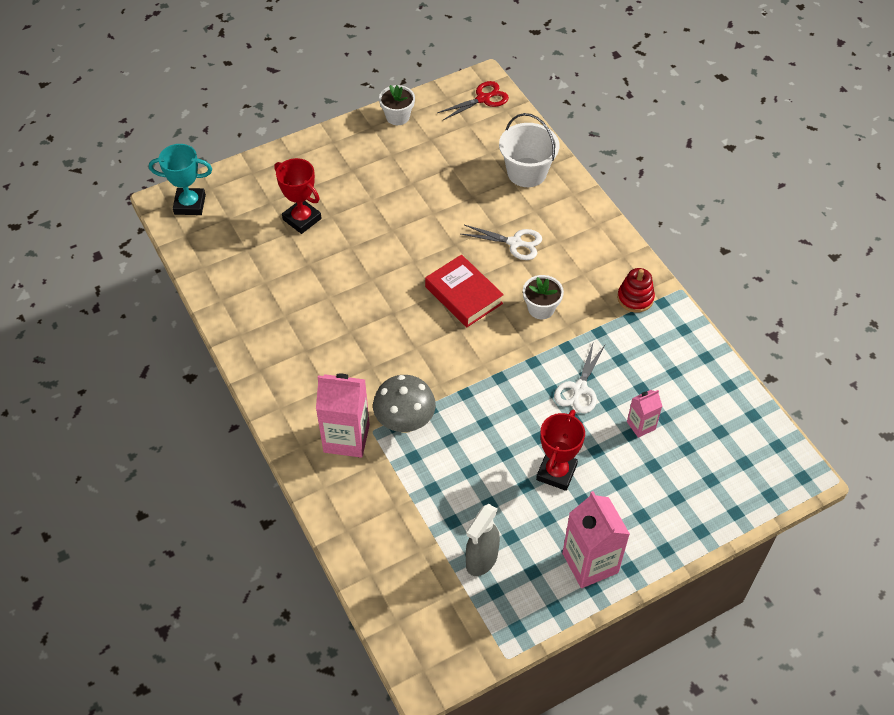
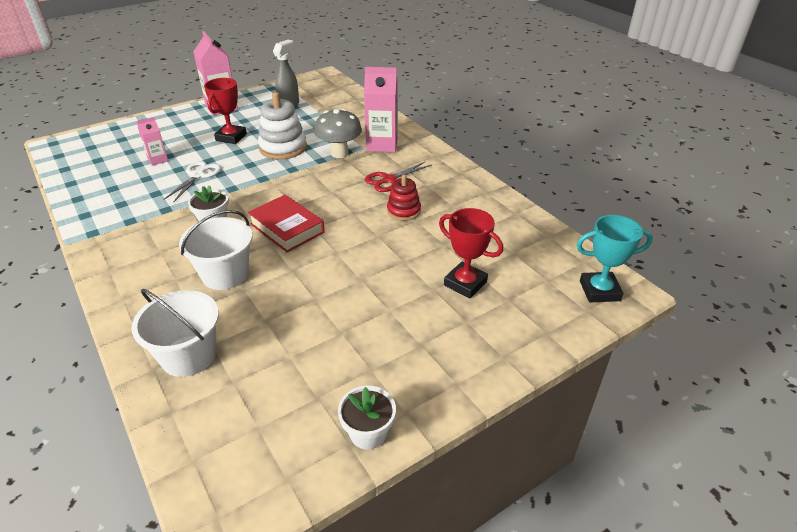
camera: 175 degrees right, 15 degrees down
(480, 441) = (283, 148): none -> white stacking toy
(483, 99) = (226, 481): red scissors -> red scissors (389, 180)
(515, 243) = (225, 274): white scissors -> white bucket
(635, 298) = (117, 235): red stacking toy -> red stacking toy (403, 211)

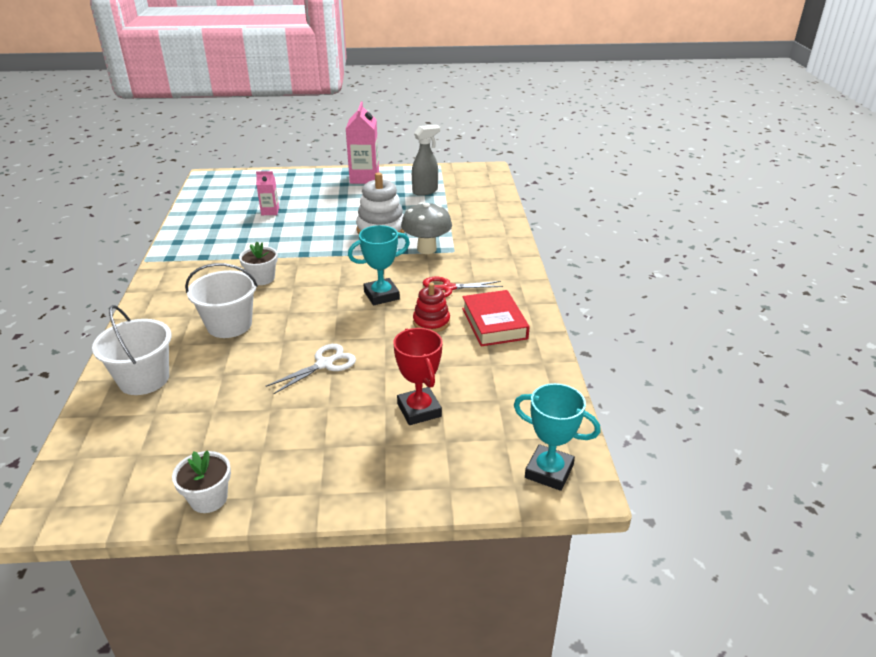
camera: 30 degrees right, 5 degrees down
(198, 175) = (288, 234): white scissors -> white scissors (325, 364)
(231, 137) = (346, 208): red trophy -> none
(287, 228) = (314, 303): red book -> red book (494, 323)
(340, 202) = (381, 295): none -> turquoise trophy
(382, 144) = (475, 252): pink carton -> none

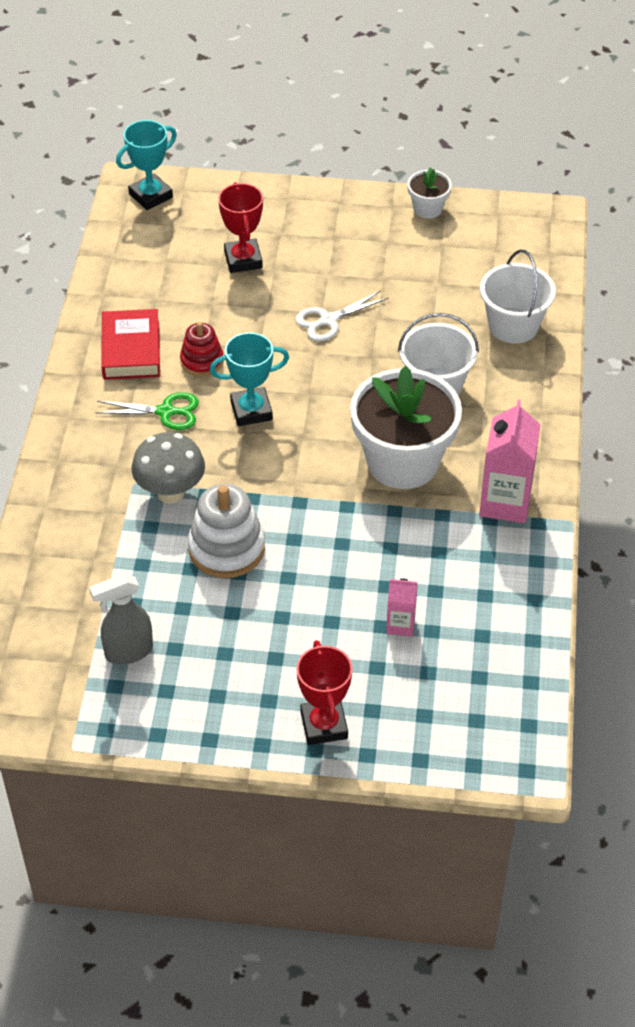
camera: 170 degrees left, 15 degrees up
(262, 278) = (403, 461): white flower pot -> white flower pot, size x2.18
(313, 179) = (324, 725): none -> red trophy
(364, 178) = (228, 716): pink carton -> pink carton (505, 502)
(447, 288) = (166, 412): red scissors -> green scissors
(549, 471) = (151, 196): turquoise trophy -> turquoise trophy turned 75 degrees counterclockwise

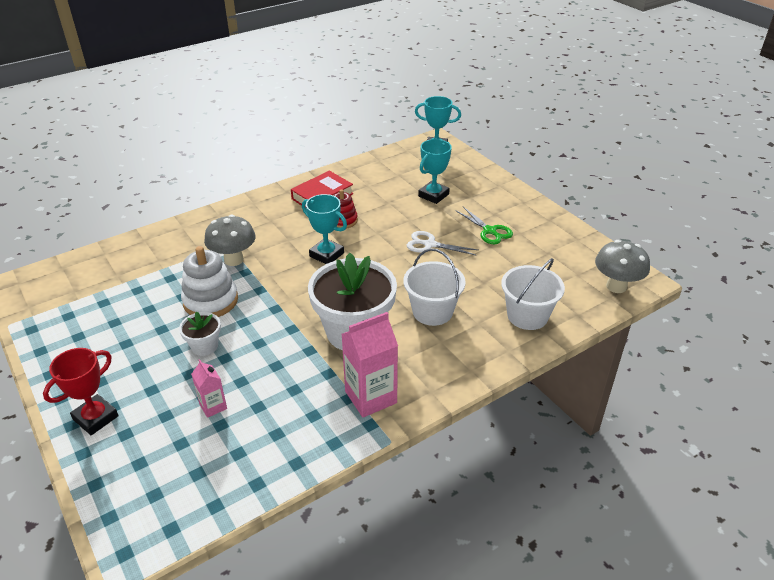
camera: 50 degrees right, 10 degrees down
(128, 652) = (98, 307): grey spray bottle -> none
(166, 412) = (291, 228): green scissors -> green scissors (489, 231)
(243, 260) = (433, 195): red trophy -> turquoise trophy
(428, 208) = (568, 232): white flower pot -> white flower pot (204, 346)
(540, 238) = (616, 286): none -> grey mushroom

